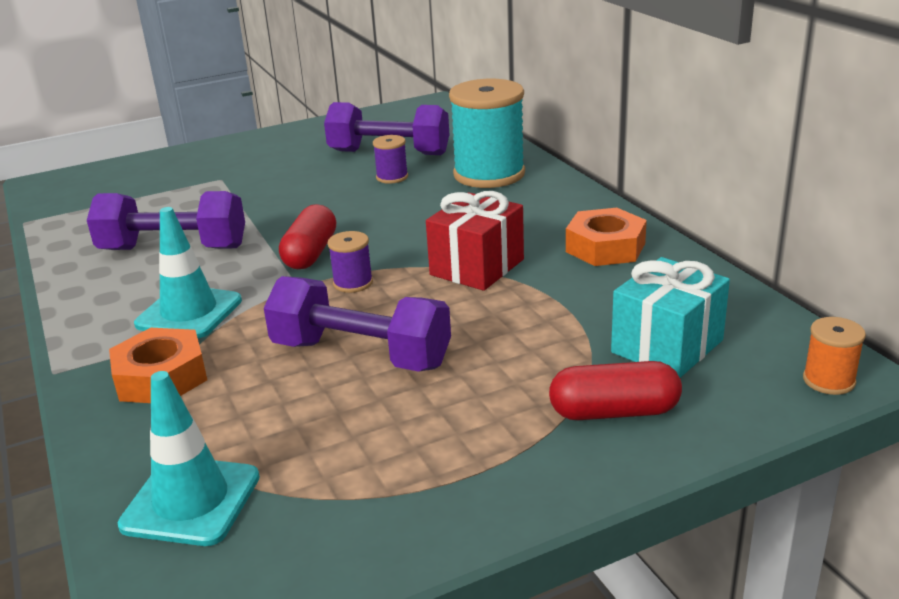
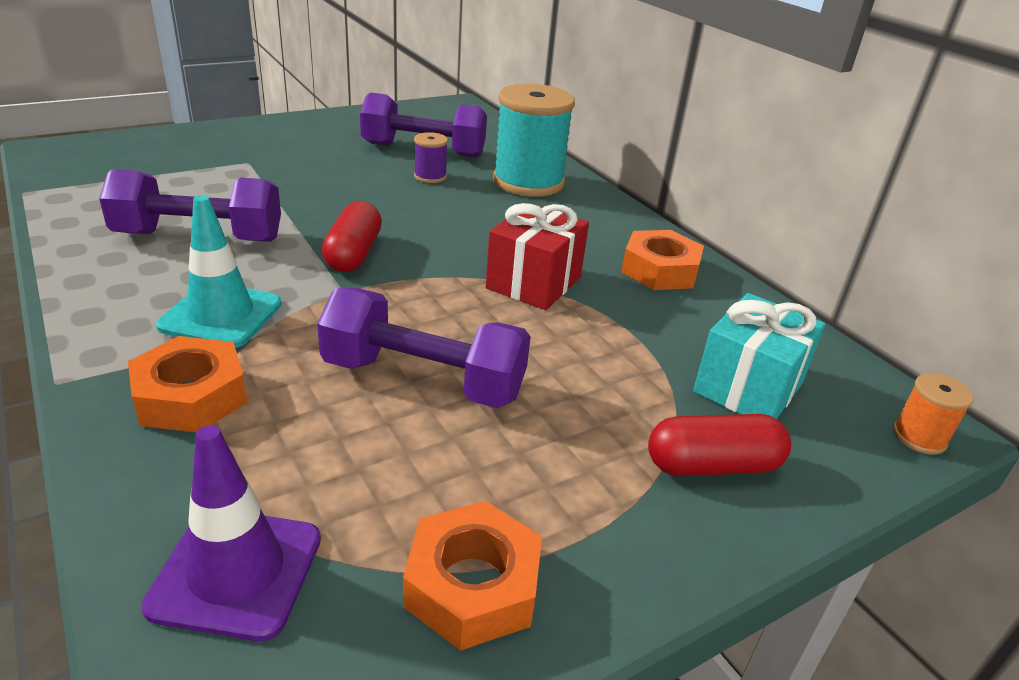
camera: 10 degrees left, 5 degrees up
(191, 501) = (236, 572): turquoise traffic cone -> purple traffic cone
(353, 283) = (404, 292): purple spool -> none
(380, 506) = (472, 585): none -> orange nut

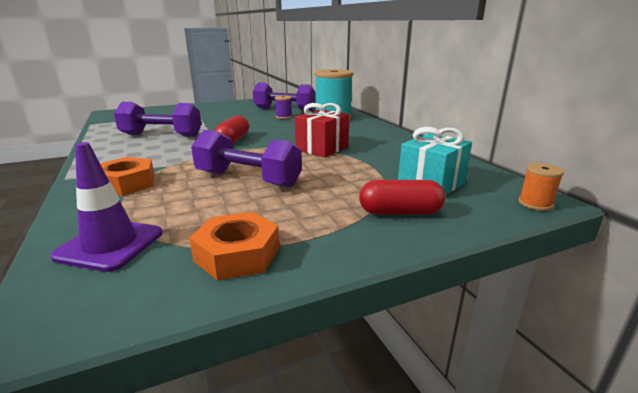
camera: 10 degrees right, 10 degrees down
(221, 315) = (157, 158): turquoise traffic cone -> none
(660, 270) = (393, 144): orange nut -> none

